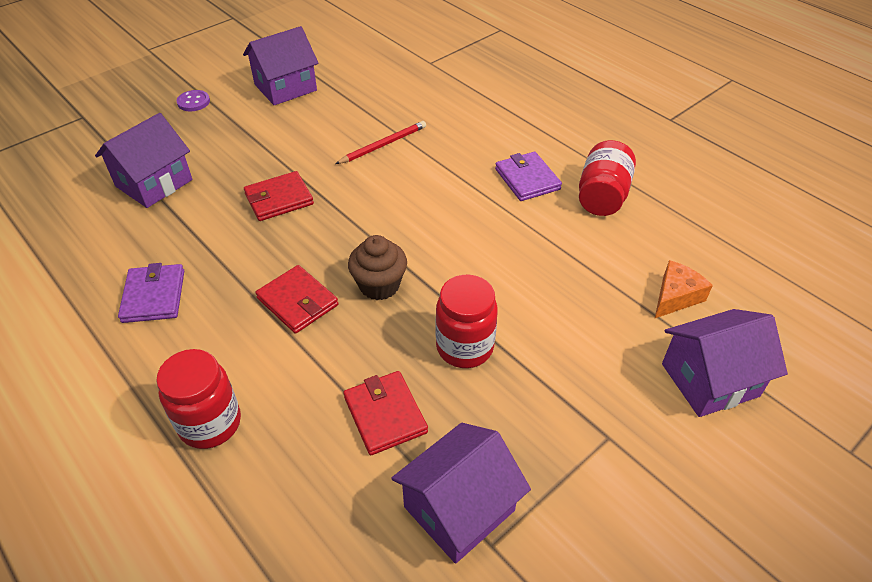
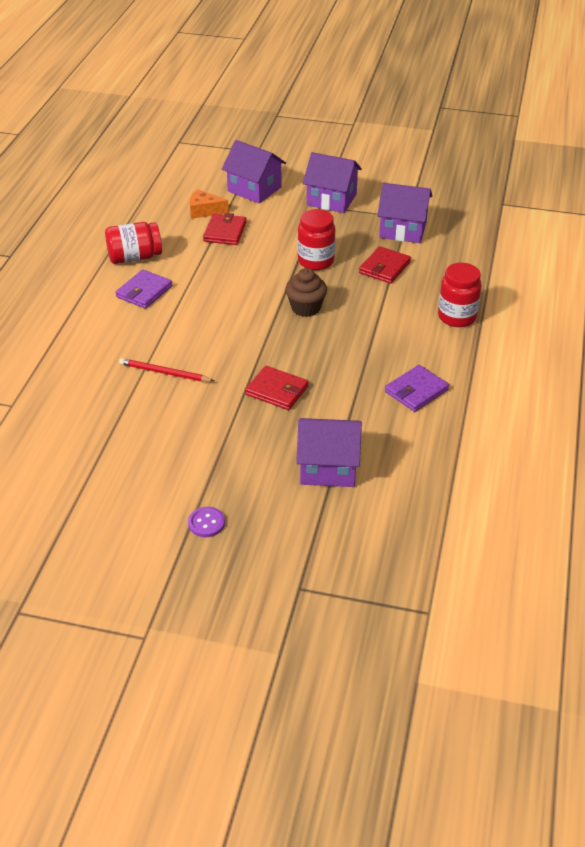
camera: 125 degrees left, 5 degrees down
(285, 87) = (130, 475): purple house -> purple house (331, 199)
(297, 302) = (352, 331): red wallet -> red wallet (225, 232)

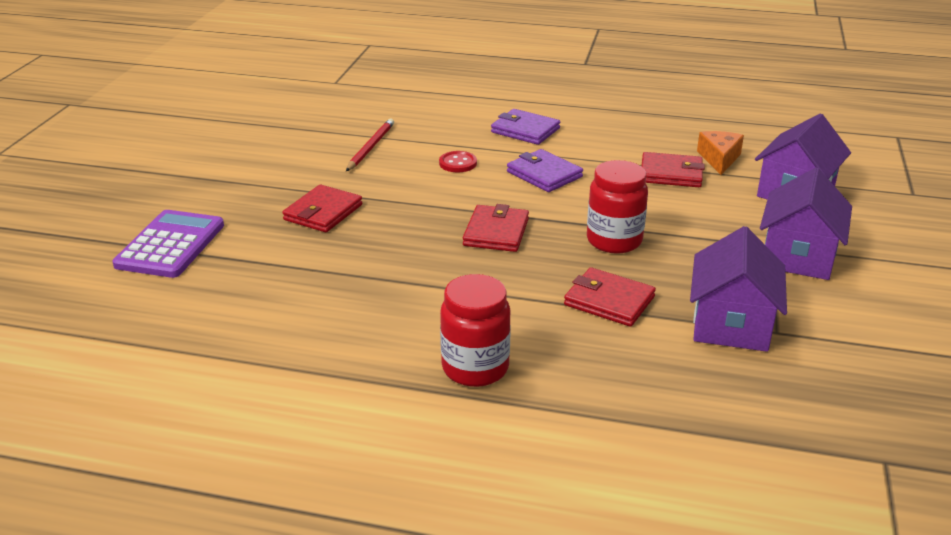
camera: 90 degrees right, 10 degrees down
(134, 257) = (596, 122): red jar -> none
(199, 325) = (458, 163): none -> red button
(206, 523) = (123, 176): purple button -> none
(306, 308) = (496, 232): brown cupcake -> red wallet
(328, 467) = (171, 245): purple house -> purple calculator
(416, 391) = (295, 317): purple wallet -> purple wallet (544, 174)

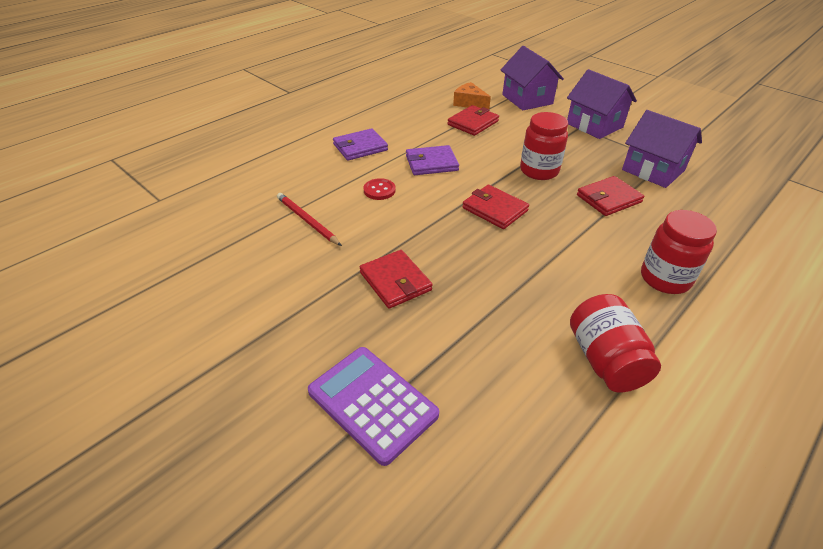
camera: 60 degrees left, 10 degrees up
(302, 348) = (605, 360): none -> red jar

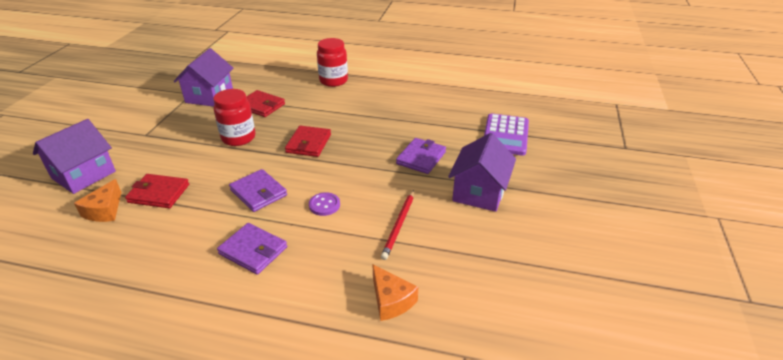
camera: 120 degrees left, 5 degrees down
(240, 188) = (391, 300): none -> orange cheese
(379, 190) = (324, 205): red button -> purple button
(395, 281) = (421, 158): red wallet -> purple wallet
(594, 125) = (138, 128): purple house -> purple house (479, 192)
(605, 360) = (409, 87): red jar -> none

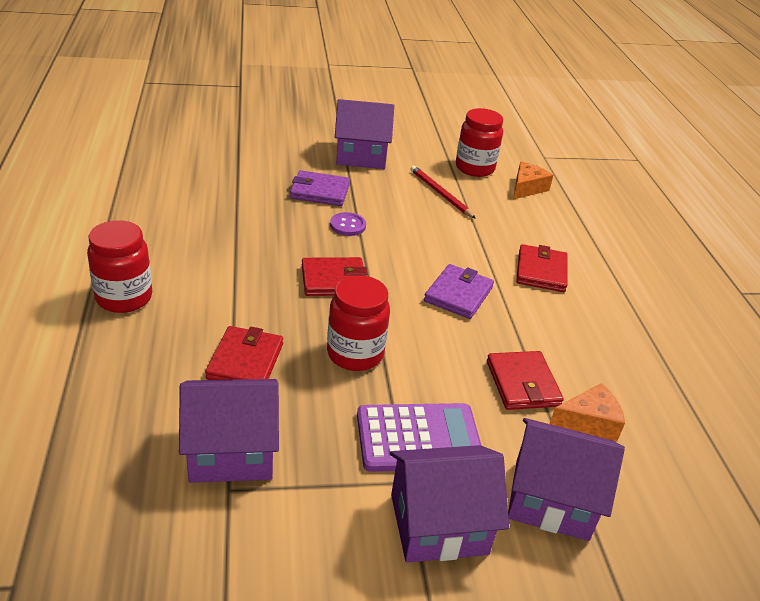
camera: 115 degrees left, 0 degrees up
(115, 137) = (438, 524): none -> purple house
(253, 250) = (541, 271): purple wallet -> red wallet
(324, 205) = (444, 242): purple button -> purple button (347, 225)
(399, 225) = (440, 194): red pencil -> red pencil turned 120 degrees counterclockwise
(444, 269) = (474, 168): none -> red jar
(505, 135) = (244, 143): purple calculator -> purple calculator (418, 438)

